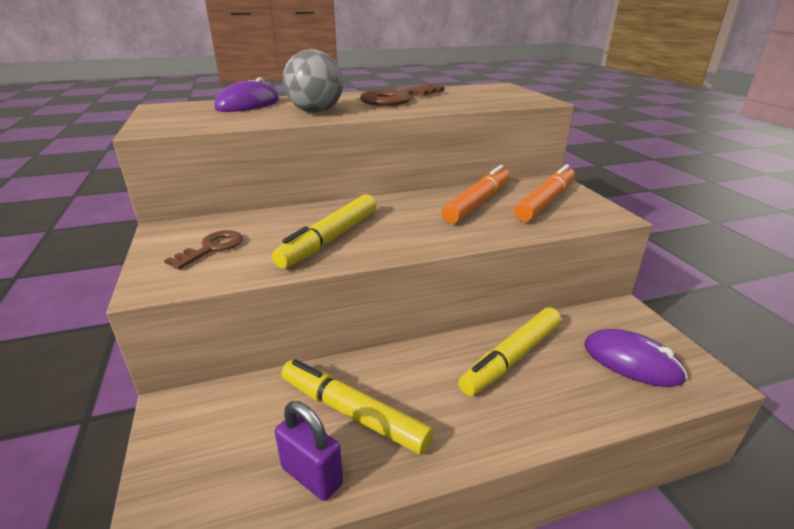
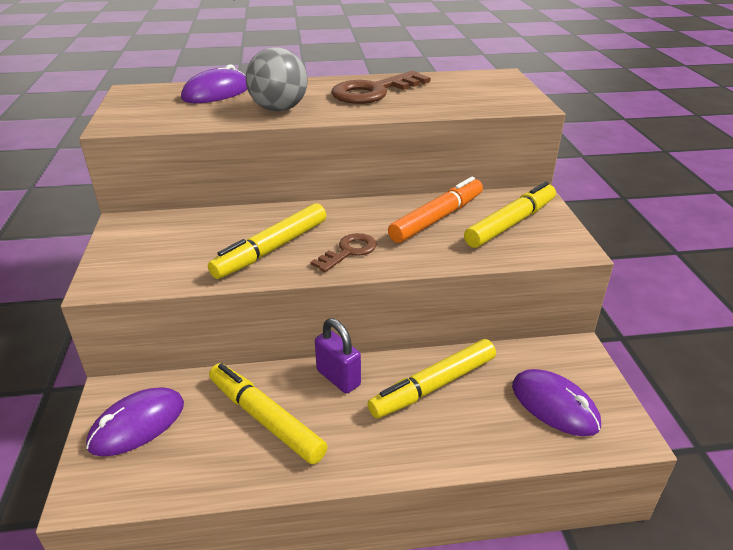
camera: 10 degrees right, 5 degrees up
(208, 439) = (137, 424): none -> purple mouse
(212, 248) = (160, 249): brown key -> brown key (348, 251)
(312, 476) = (216, 468): purple padlock -> purple padlock (338, 378)
(545, 201) = (511, 223): orange marker -> yellow marker

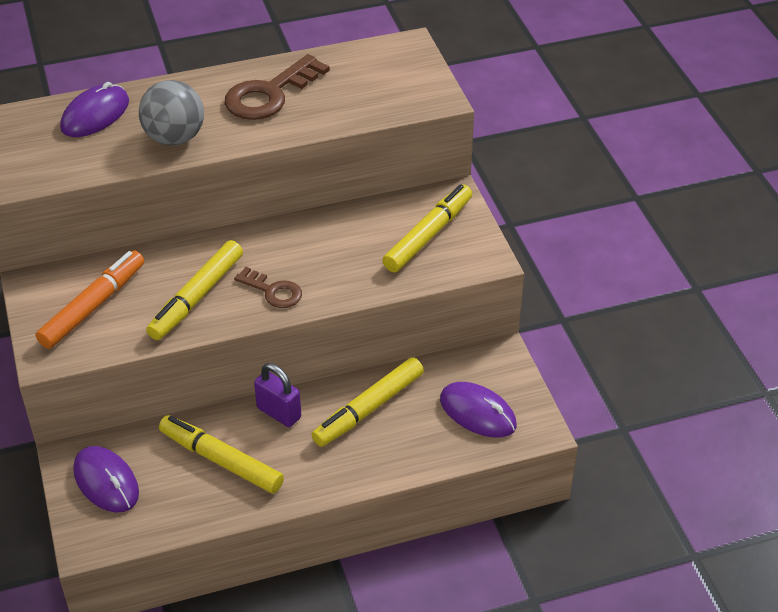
camera: 10 degrees left, 10 degrees up
(137, 424) = (106, 481): purple mouse -> purple mouse turned 75 degrees counterclockwise
(348, 251) = (273, 291): brown key -> brown key turned 90 degrees clockwise
(437, 218) = (354, 237): orange marker -> orange marker (93, 306)

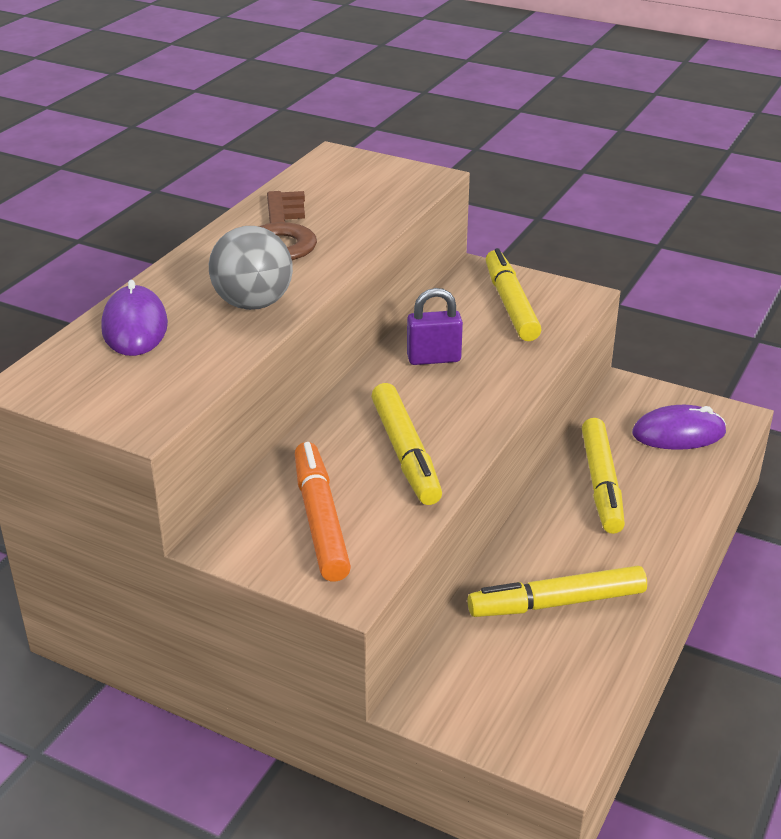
camera: 45 degrees left, 10 degrees down
(106, 481) = (489, 696): purple mouse -> none
(273, 291) = (462, 409): brown key -> none
(279, 413) = (540, 535): purple padlock -> purple padlock (433, 359)

